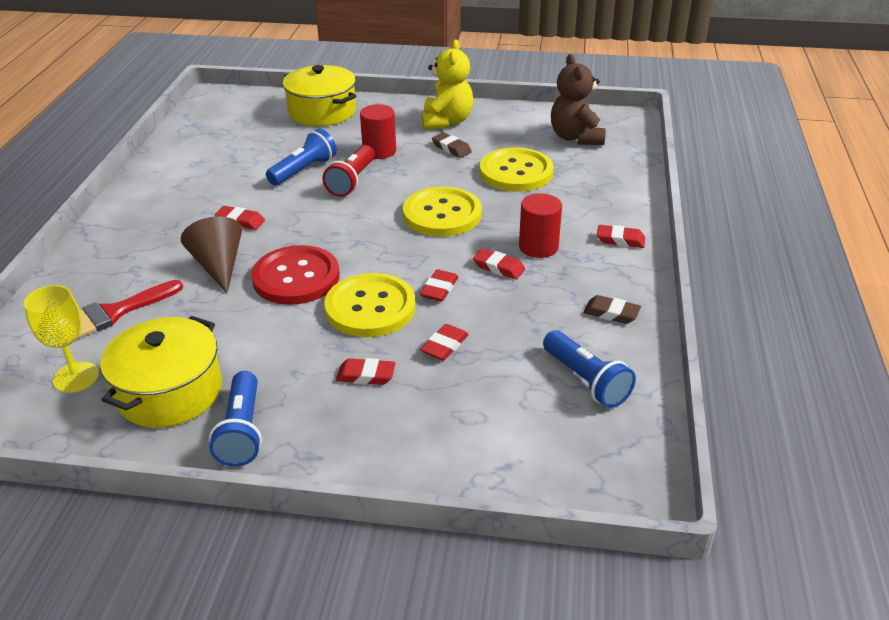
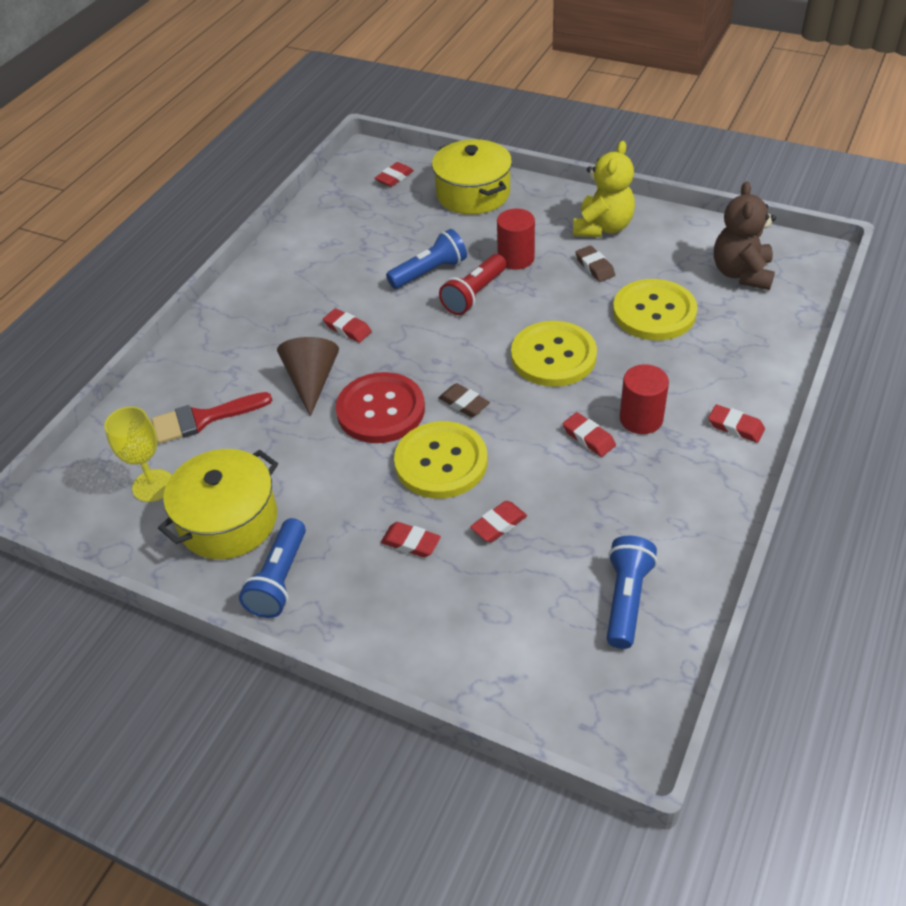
camera: 20 degrees right, 10 degrees up
(439, 289) = (517, 453): red eraser -> red eraser (394, 177)
(586, 381) = (626, 599): blue flashlight -> blue flashlight turned 150 degrees counterclockwise
(611, 313) = (686, 521): brown eraser -> brown eraser (464, 403)

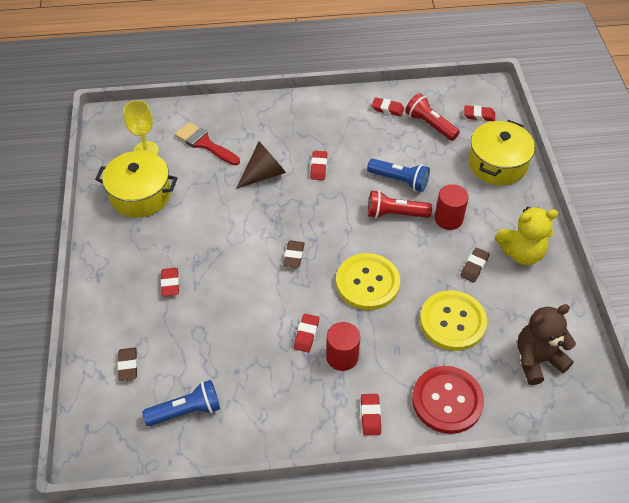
camera: 55 degrees right, 5 degrees up
(279, 579) = (113, 238): blue flashlight -> none
(372, 217) = (430, 125): none -> red flashlight
(380, 410) = (262, 218): red button -> red button (447, 400)
(441, 462) = (239, 268): yellow button -> none
(498, 524) = (207, 319): red eraser -> red eraser (387, 109)
(513, 640) = (128, 365): none -> brown eraser

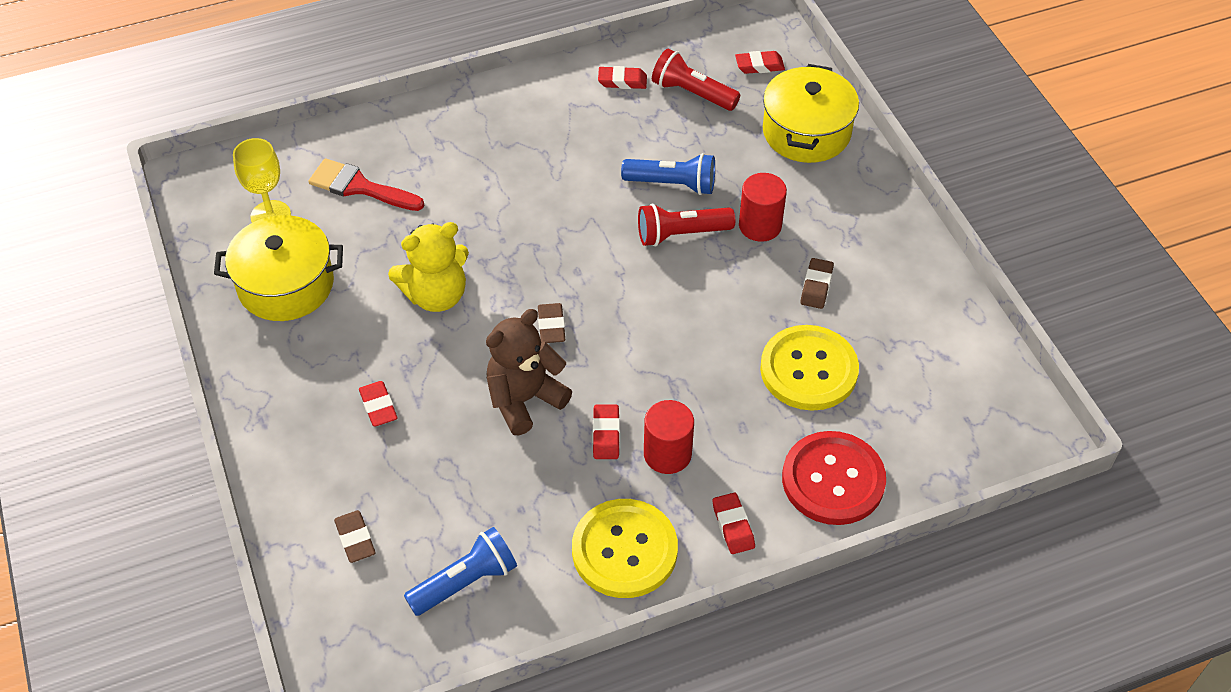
camera: 15 degrees left, 0 degrees up
(264, 174) = (467, 215): brown cone -> none
(318, 167) = (546, 188): red eraser -> none
(367, 283) = (671, 342): yellow button -> yellow button (624, 550)
(521, 253) = (876, 253): yellow teddy bear -> yellow teddy bear (436, 295)
(537, 360) = (940, 396): brown teddy bear -> brown teddy bear (524, 399)

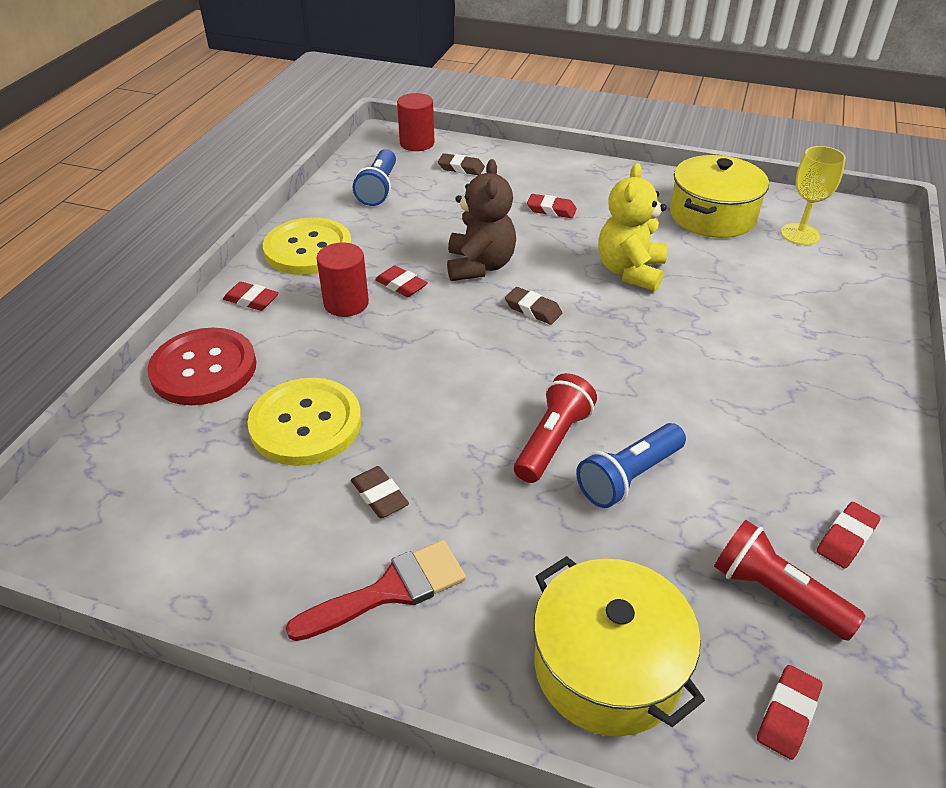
camera: 130 degrees right, 10 degrees down
(359, 187) = (801, 285): red brush -> red brush (390, 590)
(692, 93) = (776, 593): red flashlight -> red flashlight turned 120 degrees counterclockwise
(760, 225) = (502, 508): red cylinder -> red cylinder (417, 143)

